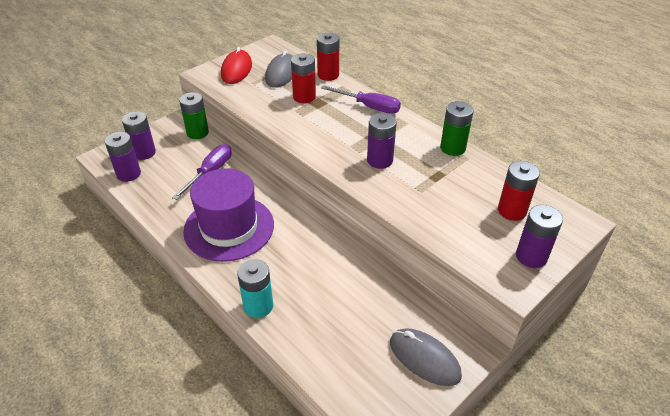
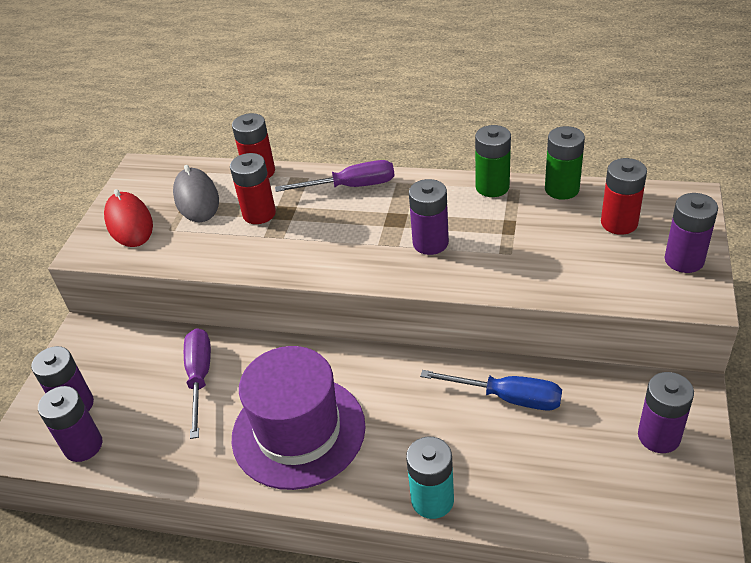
camera: 30 degrees left, 0 degrees up
(197, 133) = (126, 336): green battery -> green battery (562, 189)
(356, 279) = (507, 397): none -> blue screwdriver
(424, 358) = (659, 436): grey mouse -> purple battery

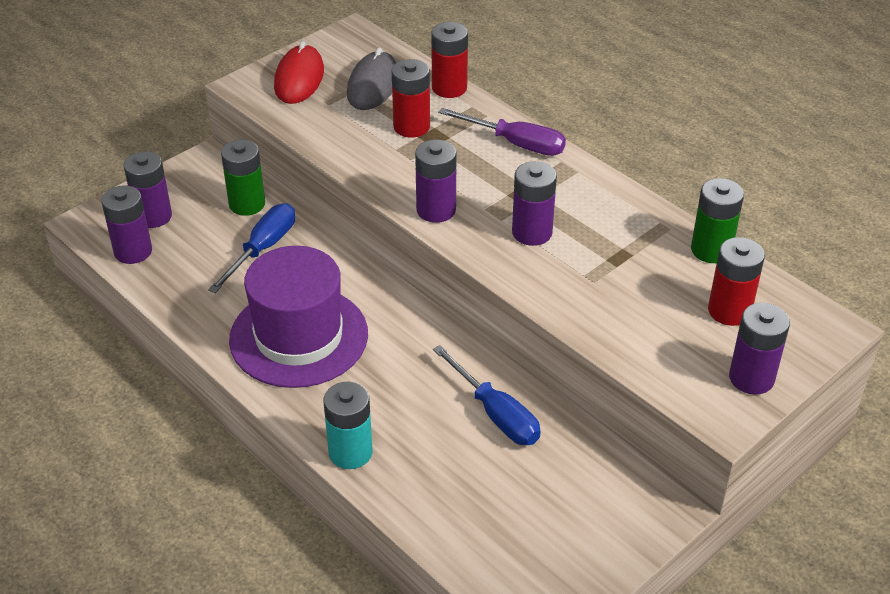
camera: 30 degrees right, 0 degrees up
(199, 378) = (262, 249): purple screwdriver -> blue screwdriver
(492, 187) = (646, 212): green battery -> green battery (247, 204)
(659, 436) = (594, 525): purple battery -> purple battery (436, 210)

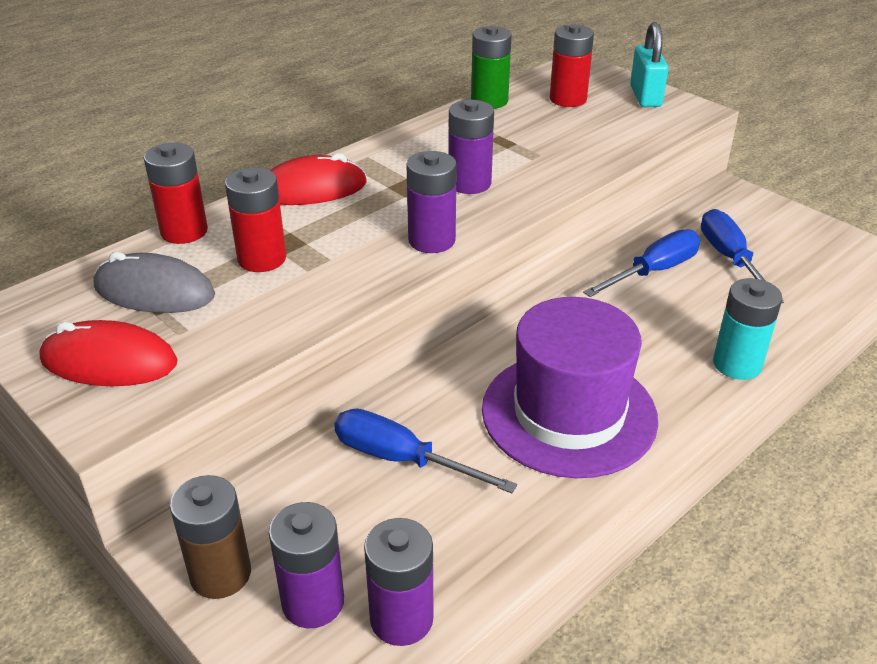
camera: 90 degrees left, 5 degrees down
(182, 180) = (220, 574): none -> brown battery
(247, 204) = (298, 484): green battery -> none
(516, 143) = (312, 189): purple screwdriver -> red mouse
(521, 480) = (730, 259): none -> blue screwdriver
(751, 378) = (645, 96): purple battery -> turquoise padlock

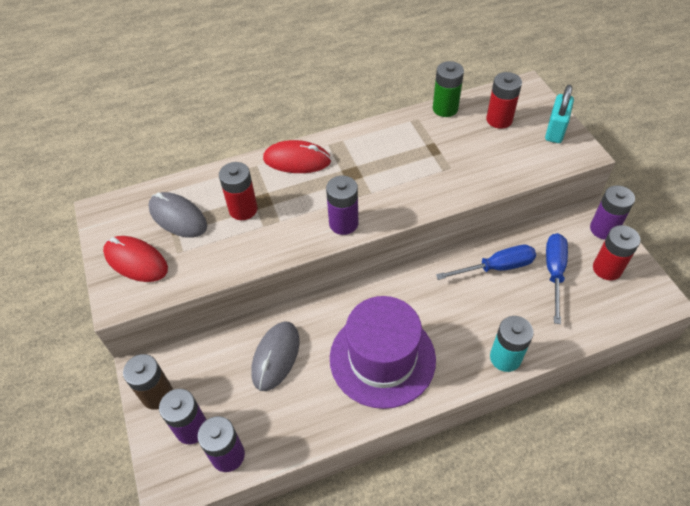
camera: 25 degrees right, 15 degrees up
(184, 231) = (212, 175): red battery -> red battery (607, 269)
(401, 459) = (276, 357): blue screwdriver -> grey mouse
(469, 183) = (391, 181): purple battery -> purple battery (603, 229)

